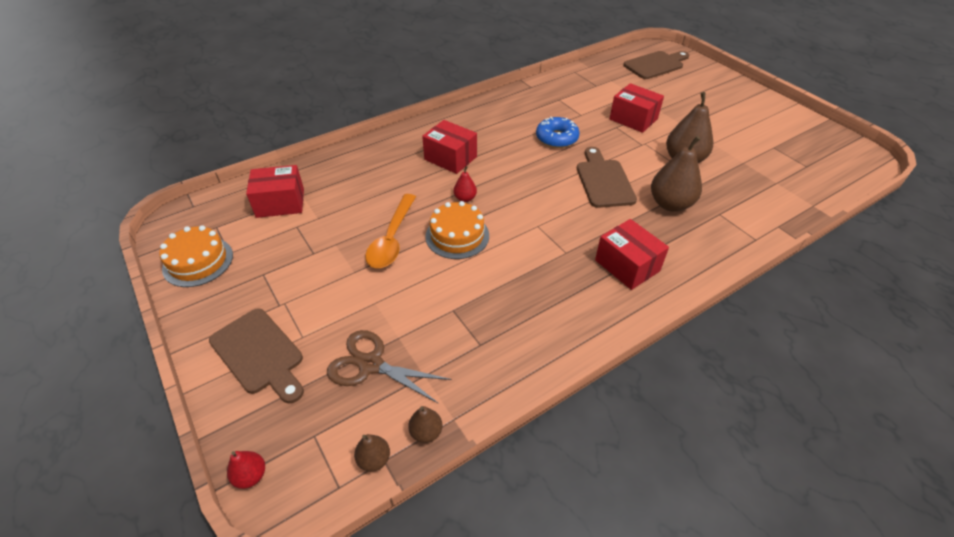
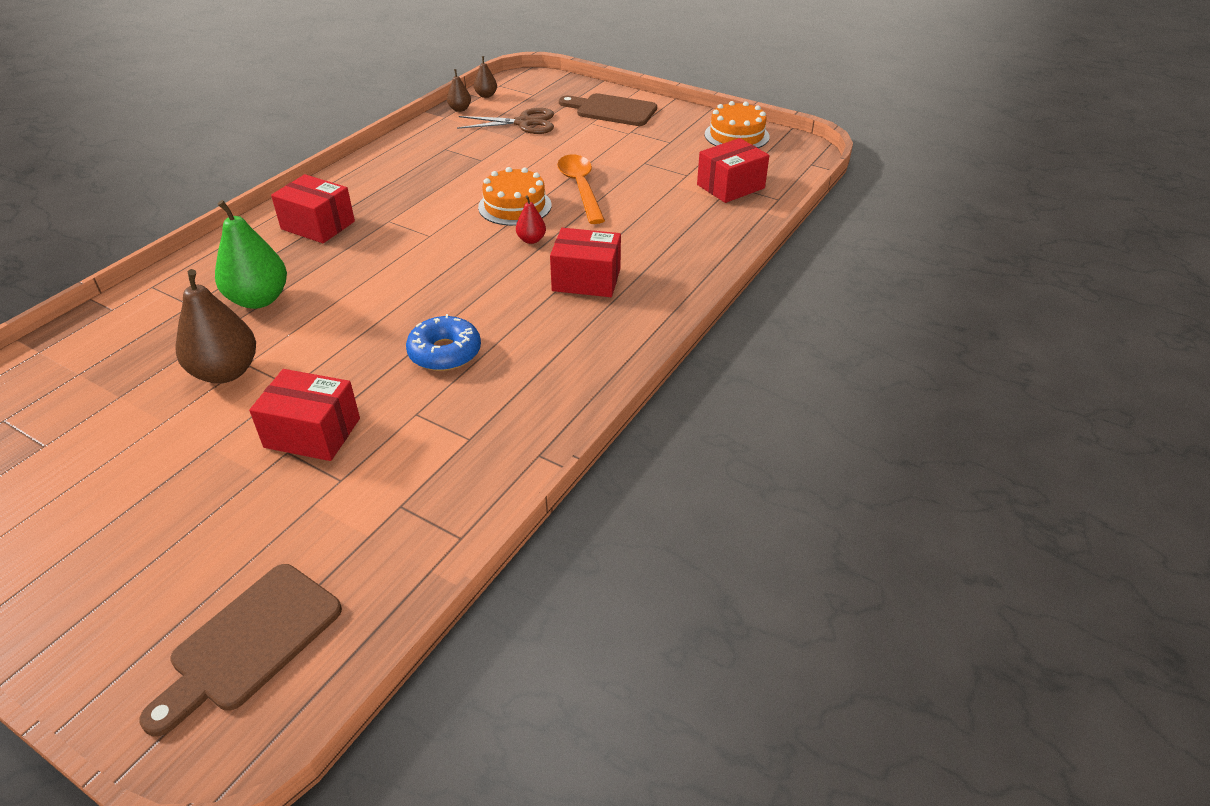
camera: 155 degrees right, 5 degrees down
(251, 476) = (555, 78): red pear -> none
(603, 181) = (356, 306): brown cutting board -> none
(670, 204) = (259, 299): brown pear -> green pear

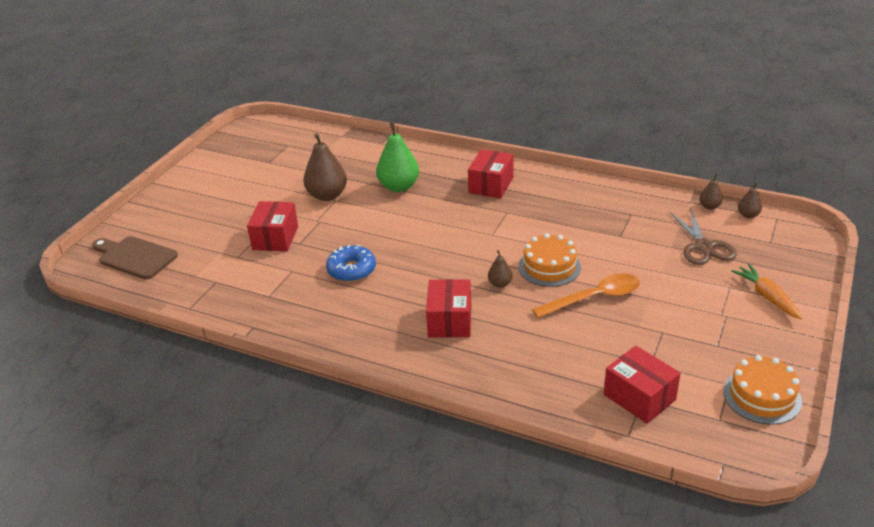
camera: 85 degrees right, 5 degrees down
(531, 240) = (500, 284): red pear -> brown pear
(612, 110) = (767, 297): brown cutting board -> orange carrot

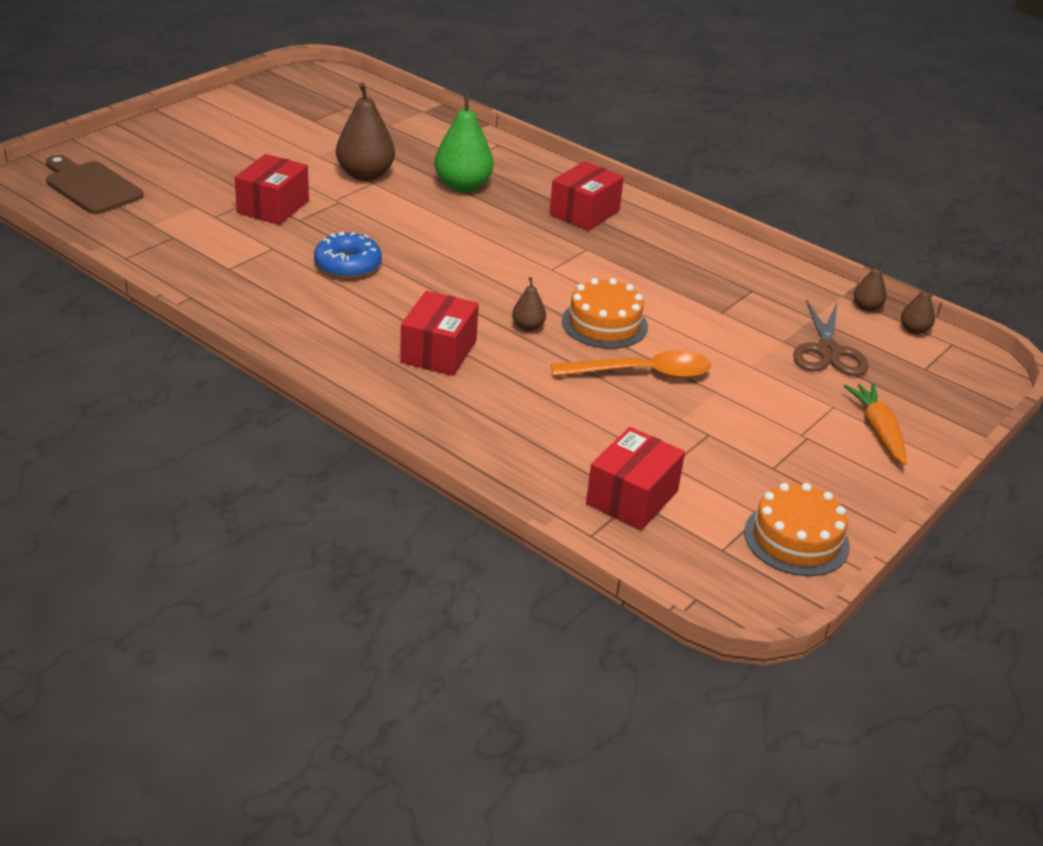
camera: 10 degrees right, 0 degrees up
(639, 397) = (632, 497): red box -> red box turned 60 degrees clockwise

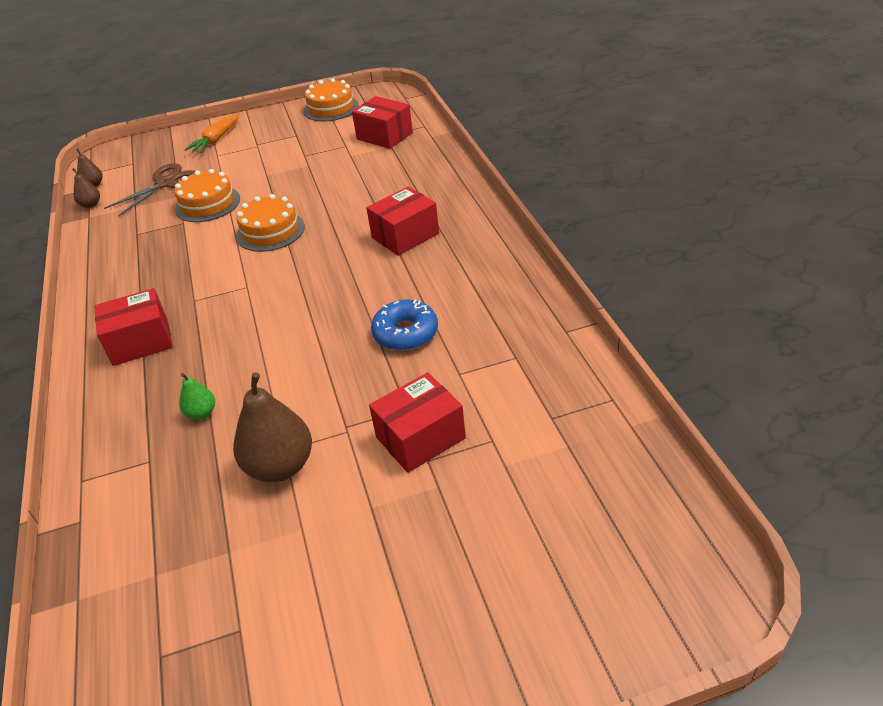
camera: 140 degrees left, 5 degrees up
(91, 186) = (623, 549): brown cutting board -> none
(463, 186) = (201, 413): green pear -> green pear, size x0.49
(528, 327) = (324, 240): brown pear -> none
(632, 497) = (384, 136): red box -> red box turned 60 degrees clockwise
(642, 373) = (293, 194): orange spoon -> none
(729, 338) = (207, 204): none -> orange cake

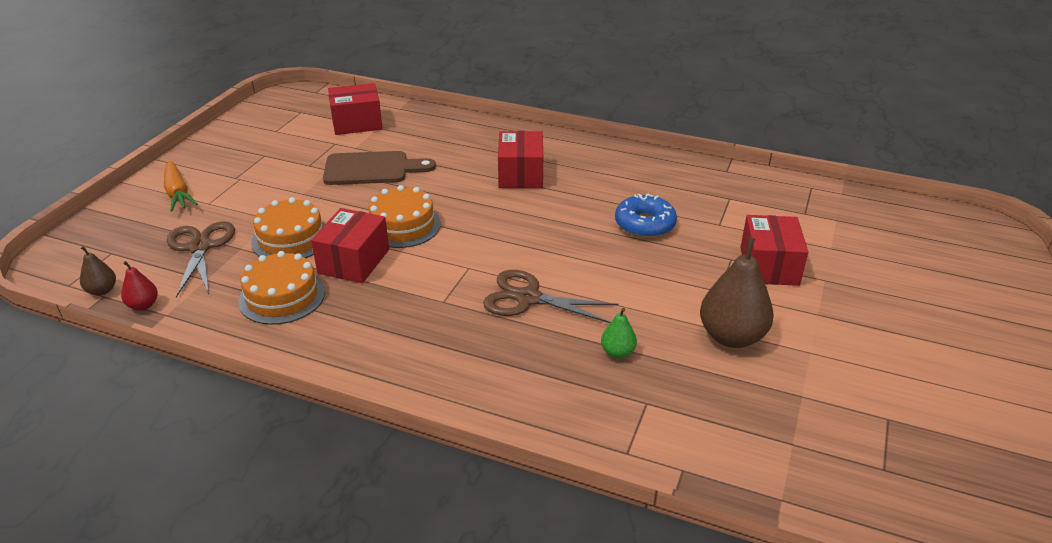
camera: 55 degrees left, 5 degrees down
(91, 205) = (143, 305): brown pear -> red pear
(140, 342) = (462, 352): red box -> red box (353, 261)
(233, 333) = (528, 298): none -> brown scissors
(330, 177) = (372, 169): none -> brown cutting board
(331, 108) = (255, 124): orange cake -> orange cake (282, 296)

